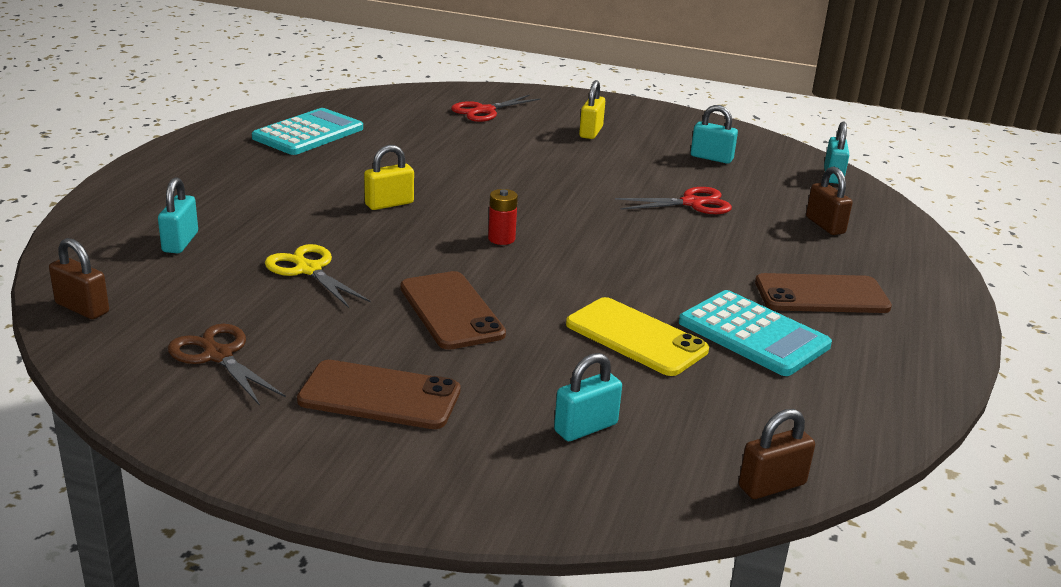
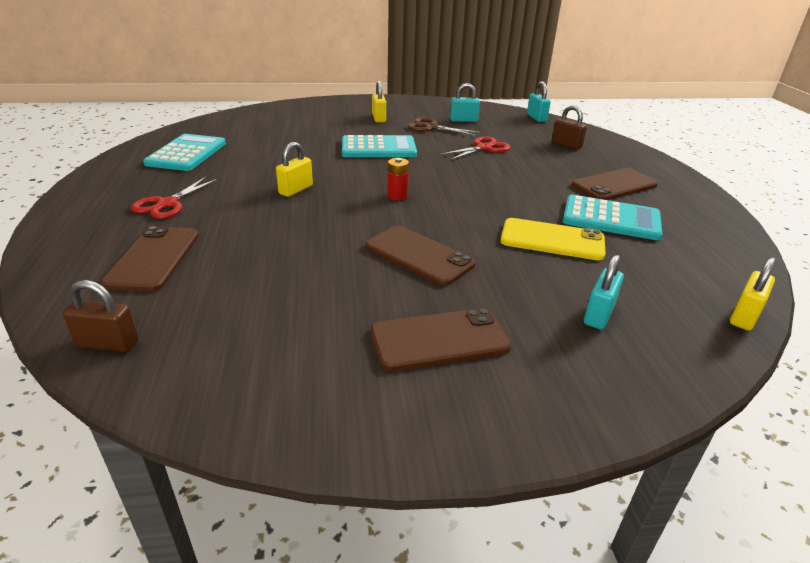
camera: 25 degrees left, 5 degrees up
(180, 242) = (154, 258): turquoise padlock -> brown phone
(218, 356) = (277, 348): brown scissors -> brown scissors (431, 127)
(309, 270) = (283, 253): yellow scissors -> none
(484, 111) = (298, 117): red scissors -> red scissors (168, 204)
(545, 173) = (378, 148): none -> turquoise calculator
(772, 485) = (744, 316): brown padlock -> yellow padlock

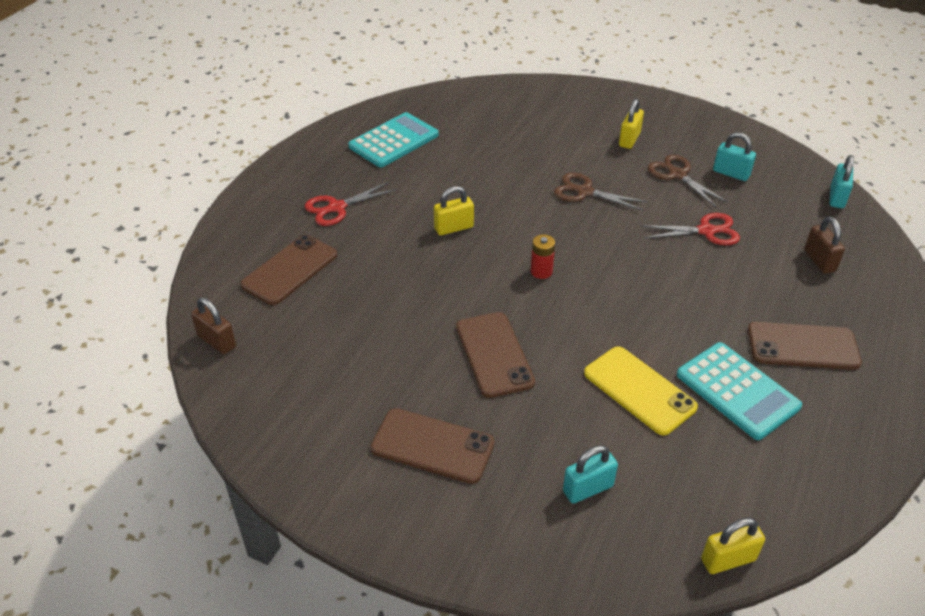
camera: 35 degrees right, 10 degrees up
(378, 148) = (584, 192): turquoise calculator -> brown scissors

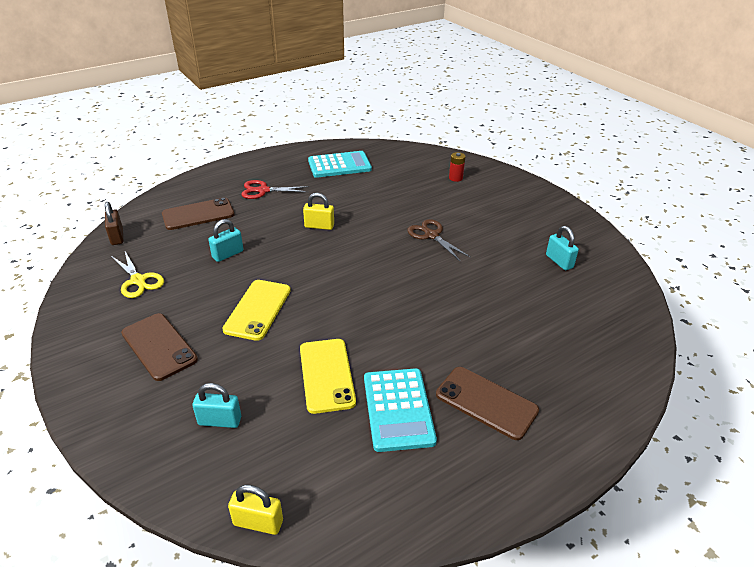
camera: 30 degrees right, 5 degrees down
(314, 383) = (138, 280): none -> yellow scissors
(494, 354) = (258, 309): brown phone -> yellow phone
(541, 271) = (345, 272): red battery -> red battery (455, 178)
(629, 139) = (501, 214): yellow padlock -> none
(677, 175) = (514, 248): brown scissors -> none
(706, 231) = (495, 292): red scissors -> none
(819, 261) = (569, 348): brown padlock -> none
(837, 197) = (635, 309): turquoise padlock -> turquoise padlock (228, 254)

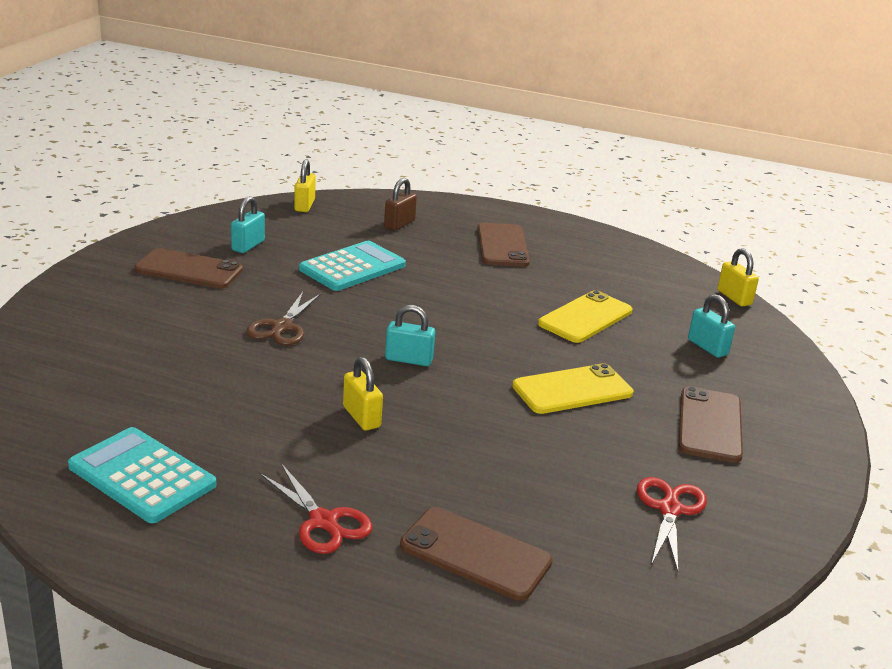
camera: 130 degrees left, 10 degrees down
(117, 237) = (639, 606): brown padlock -> brown padlock (399, 224)
(138, 280) = (669, 509): yellow scissors -> red scissors
(228, 254) = (521, 464): turquoise padlock -> turquoise padlock (409, 359)
(398, 409) = (566, 276): turquoise calculator -> turquoise calculator (352, 267)
(455, 178) = (89, 348): red battery -> none
(532, 228) = (189, 270): none -> brown phone
(632, 316) = (304, 205): none -> yellow padlock

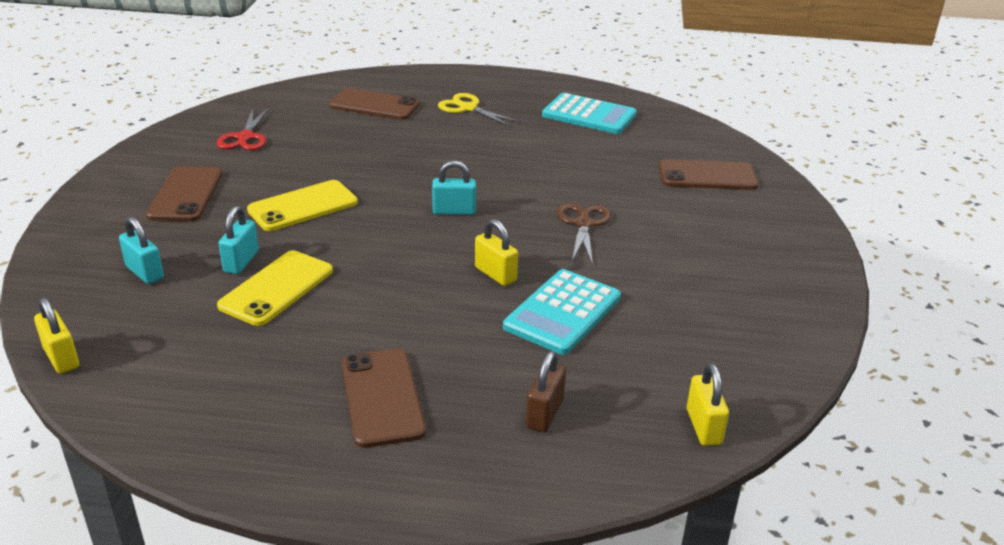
camera: 170 degrees right, 5 degrees up
(189, 270) = (728, 273): brown phone -> brown phone (707, 176)
(248, 245) = (704, 323): turquoise padlock -> turquoise padlock (241, 262)
(323, 521) = (468, 108): red scissors -> yellow scissors
(361, 417) = (473, 163): yellow padlock -> yellow padlock (495, 274)

